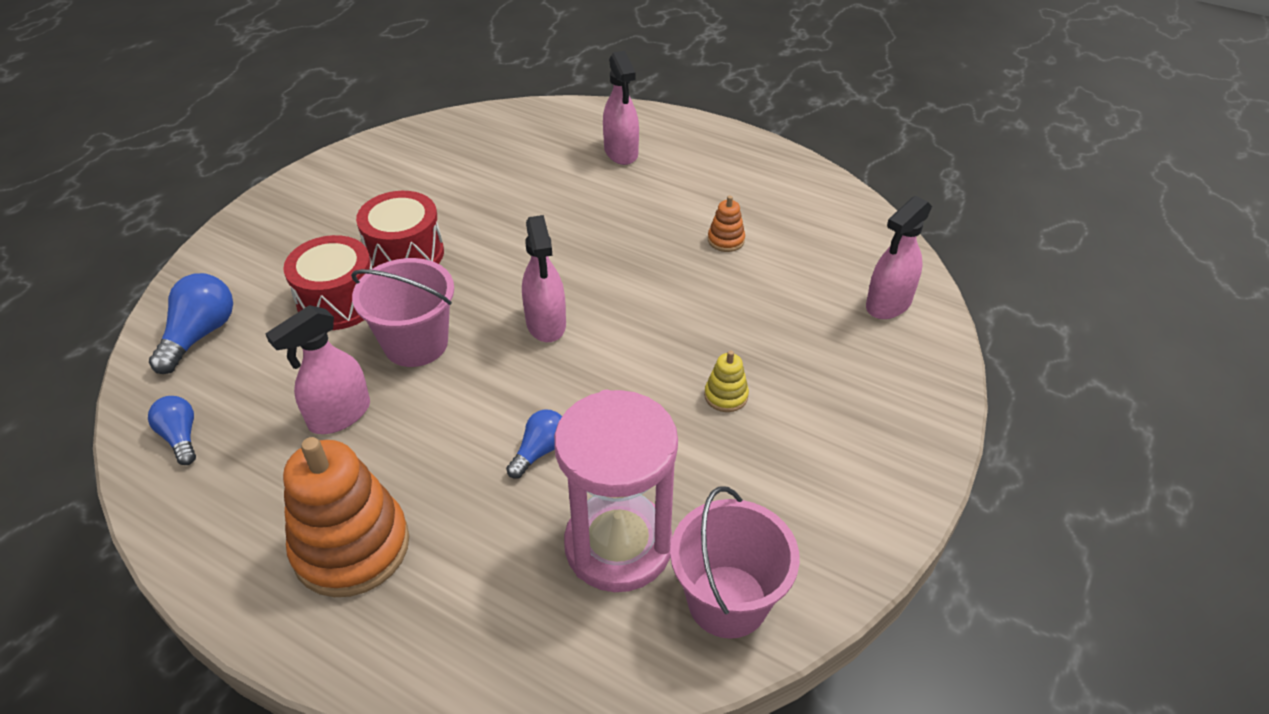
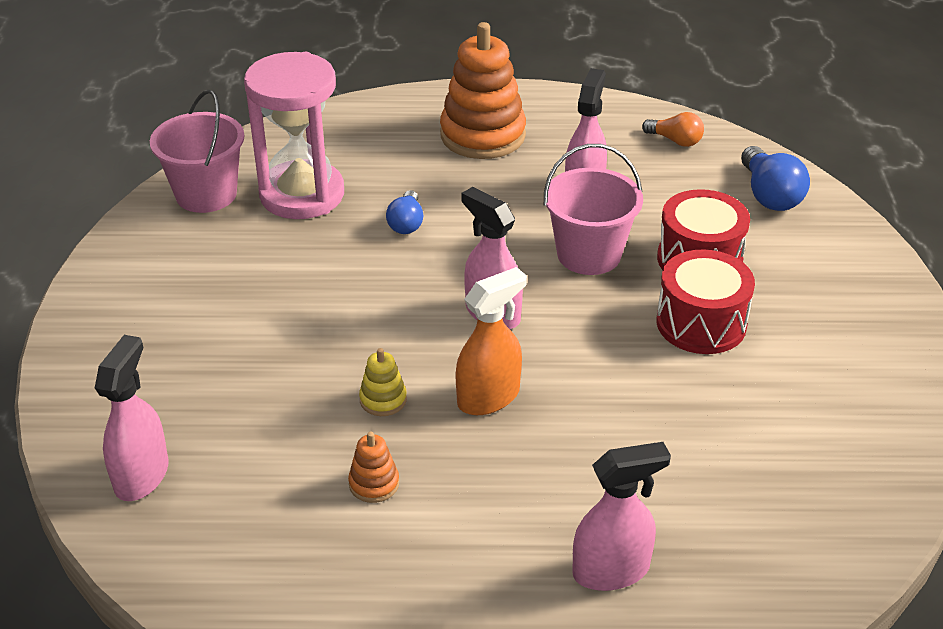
camera: 150 degrees right, 5 degrees down
(181, 437) = (675, 140): blue light bulb -> orange light bulb
(606, 263) = (489, 397): none -> orange spray bottle
(621, 152) = (611, 570): pink spray bottle -> pink spray bottle turned 120 degrees clockwise
(726, 396) = (277, 316): yellow stacking toy -> yellow stacking toy (383, 400)

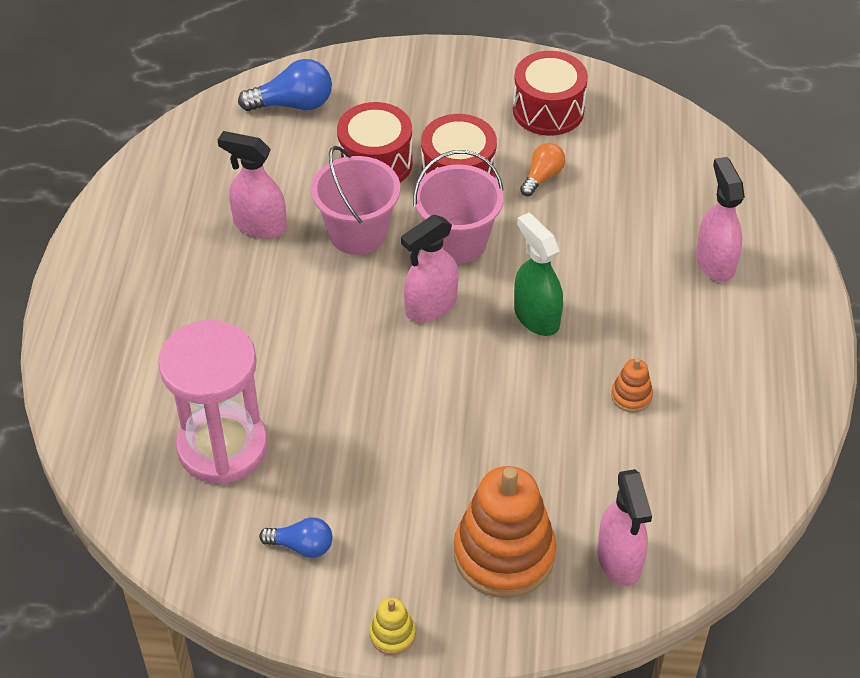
camera: 85 degrees left, 10 degrees up
(142, 475) = (619, 560): pink spray bottle -> pink spray bottle turned 120 degrees counterclockwise
(206, 194) = (204, 534): pink bucket -> pink bucket (457, 242)
(383, 400) = (535, 387): yellow stacking toy -> yellow stacking toy (392, 635)
(406, 223) = (288, 361): blue light bulb -> blue light bulb (302, 546)
(482, 135) = (149, 292): orange stacking toy -> orange stacking toy (504, 554)
(489, 397) = (536, 316): orange spray bottle -> green spray bottle
(675, 140) = (194, 151): orange light bulb -> orange light bulb (542, 177)
(845, 397) = (548, 110): none -> red drum

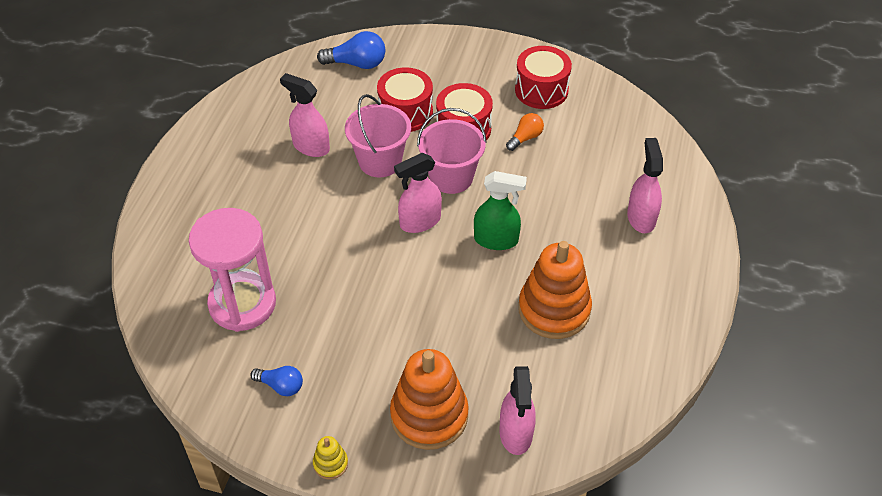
camera: 10 degrees right, 0 degrees up
(536, 316) = (496, 240): green spray bottle -> green spray bottle turned 120 degrees clockwise
(631, 396) = (554, 309): orange stacking toy -> orange stacking toy, size x2.30

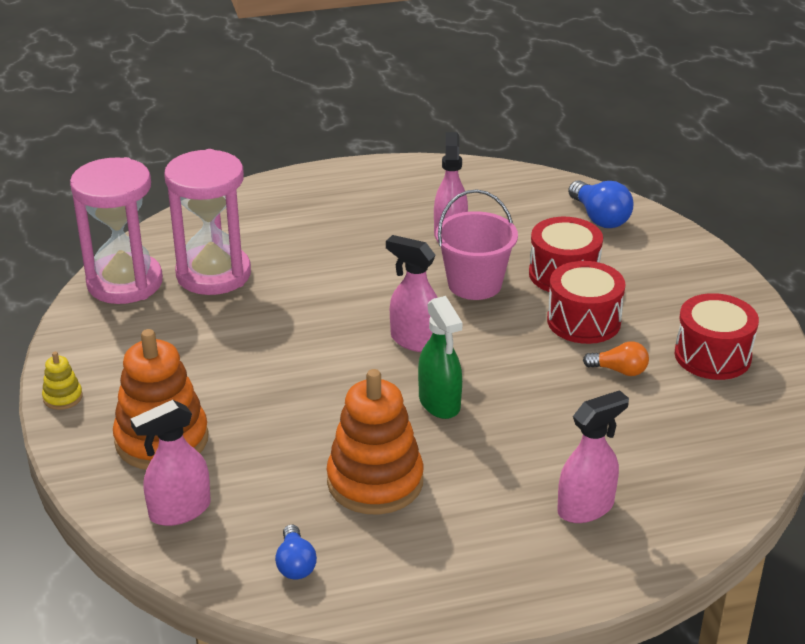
camera: 60 degrees right, 15 degrees down
(205, 367) = (125, 283): none -> pink hourglass
(281, 386) = (133, 333): blue light bulb -> blue light bulb (295, 564)
(451, 177) = (501, 339): pink bucket -> none

